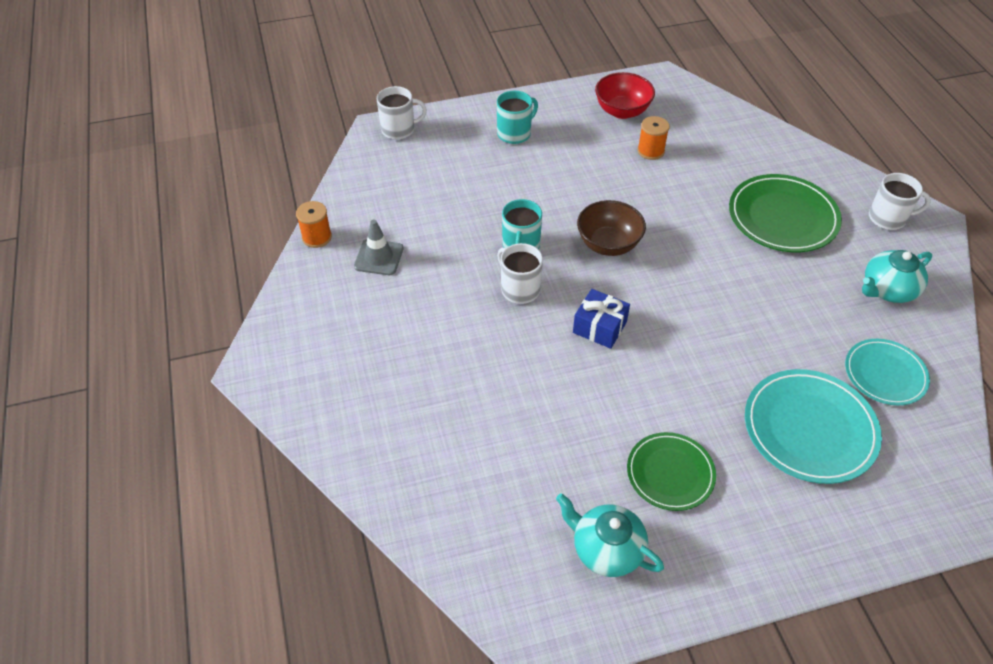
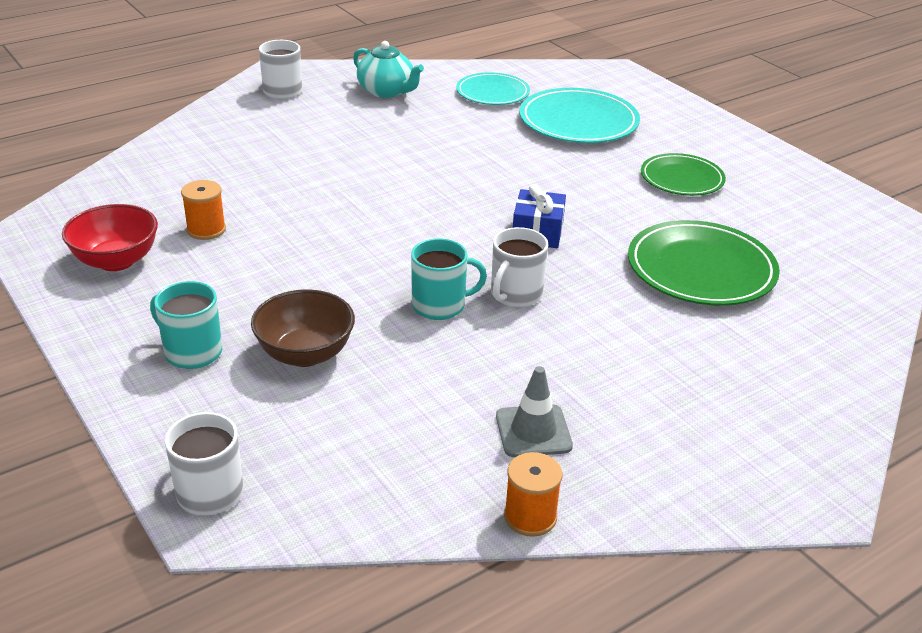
camera: 110 degrees left, 15 degrees down
(606, 549) = (785, 201): turquoise teapot -> none
(608, 244) = (402, 241): brown bowl -> brown bowl (305, 354)
(782, 217) = (304, 141): green plate -> green plate (701, 269)

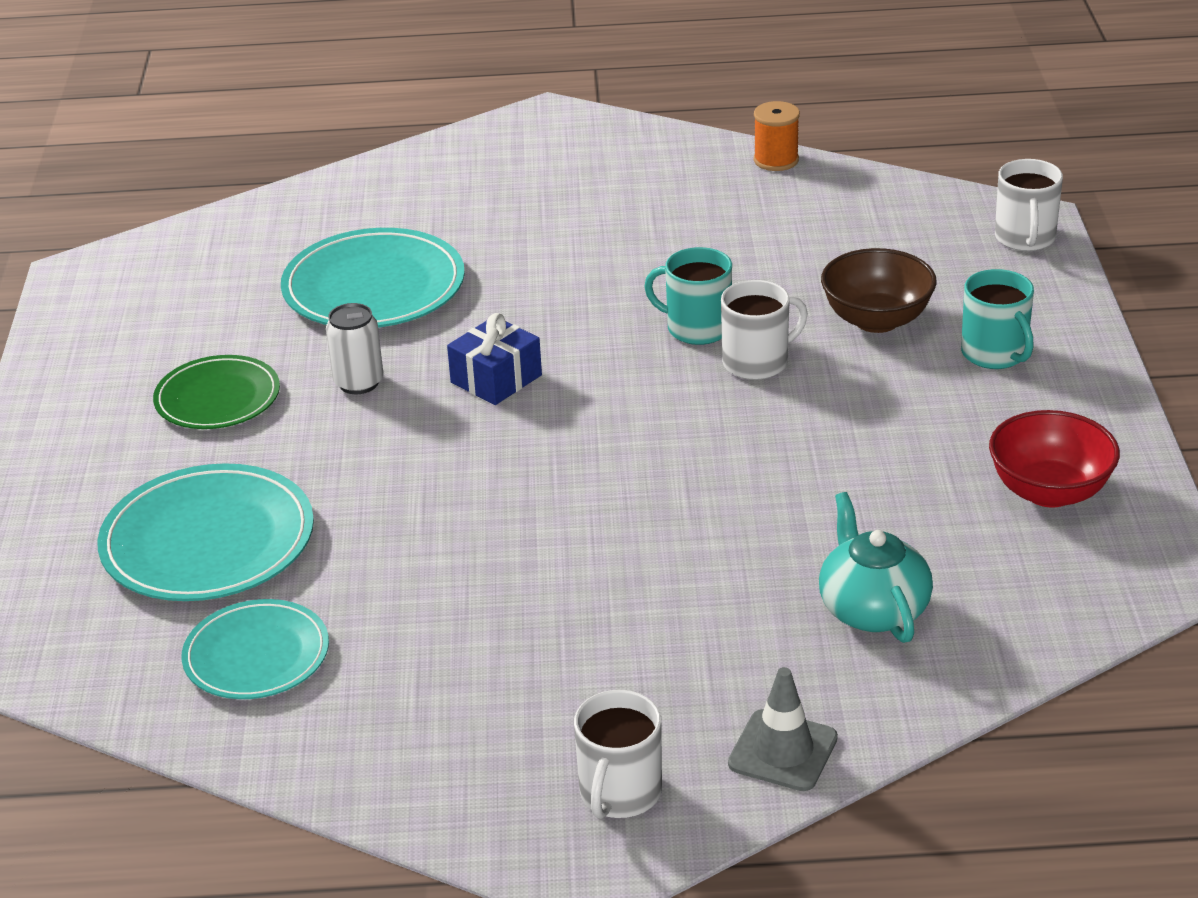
camera: 145 degrees left, 0 degrees up
(206, 230) = (912, 506): orange spool -> none
(387, 91) = (432, 723): turquoise teapot -> turquoise teapot (872, 609)
(515, 294) = (604, 317): white mug -> white mug (757, 362)
(533, 431) = (716, 206): grey traffic cone -> grey traffic cone (783, 751)
(617, 208) = (358, 382): none -> white can
(701, 269) = (374, 287): green plate -> turquoise plate

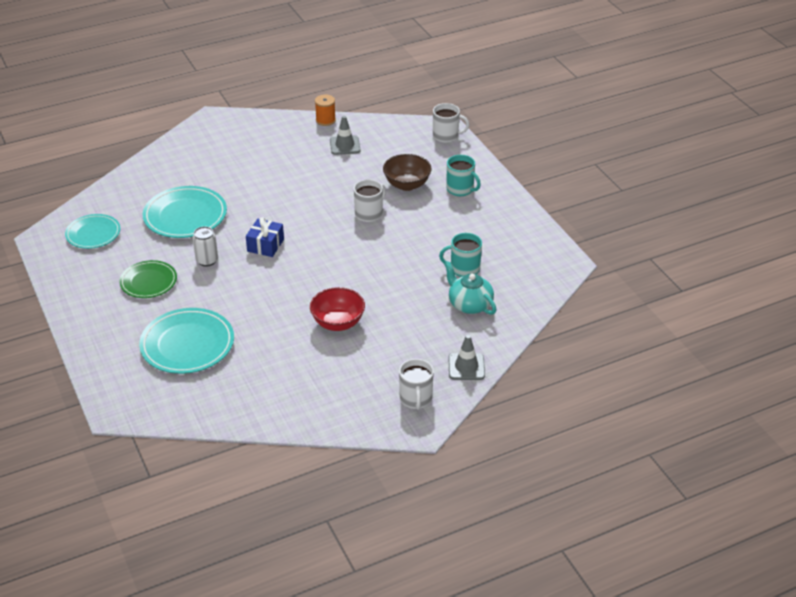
camera: 25 degrees left, 5 degrees up
(256, 655) = (240, 385): turquoise plate -> turquoise plate (93, 234)
(697, 328) = (336, 204): turquoise mug -> turquoise mug (464, 269)
(787, 216) = (345, 145): none -> grey traffic cone
(1025, 238) = (446, 136): white mug -> white mug turned 60 degrees counterclockwise
(1049, 491) = (510, 242): red bowl -> red bowl (338, 323)

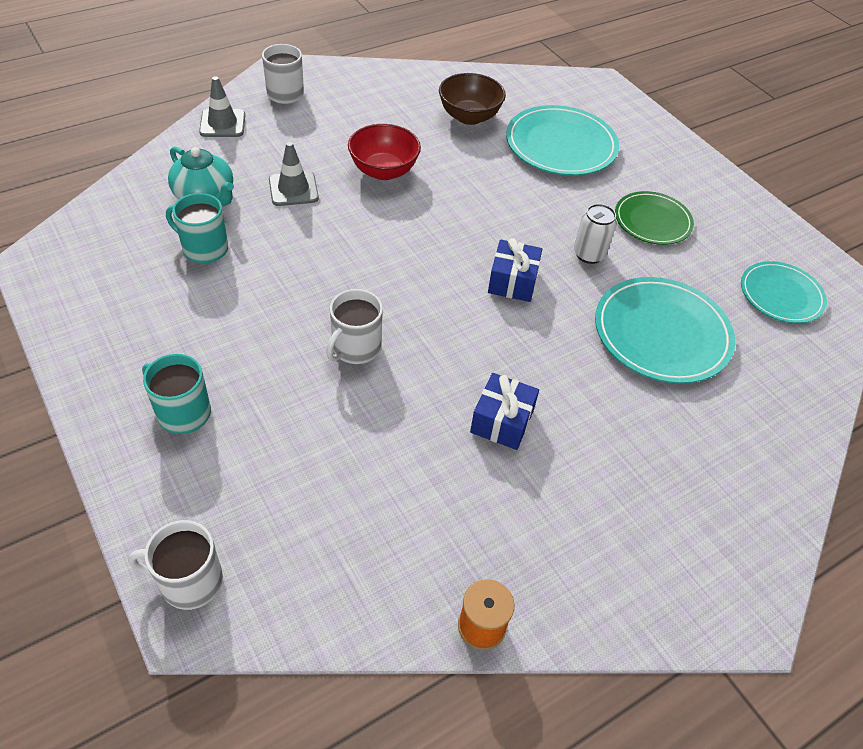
camera: 170 degrees right, 10 degrees up
(295, 181) = (502, 421): none -> blue gift
(345, 145) = (422, 533): grey traffic cone -> grey traffic cone (293, 189)
(407, 185) = (287, 420): brown bowl -> brown bowl (469, 117)
(464, 269) = (204, 249): turquoise mug -> turquoise mug turned 150 degrees counterclockwise

